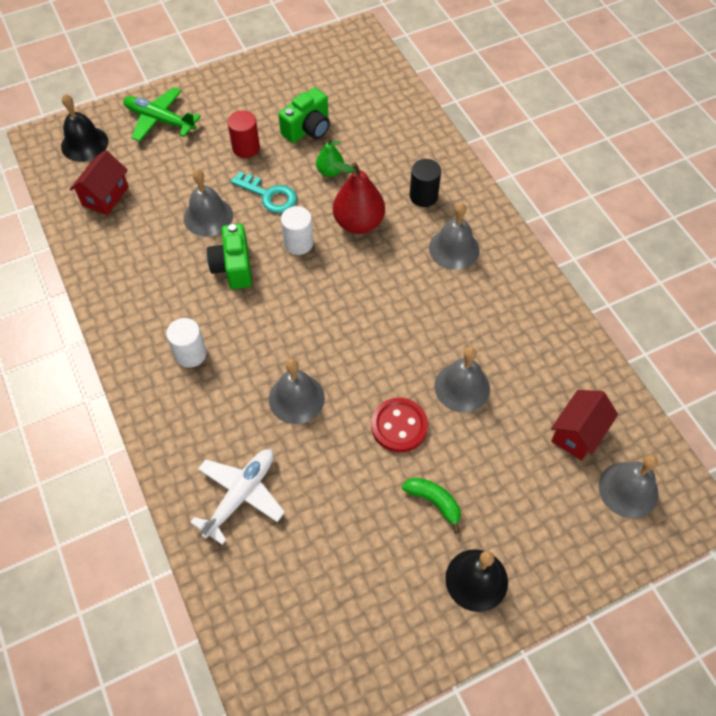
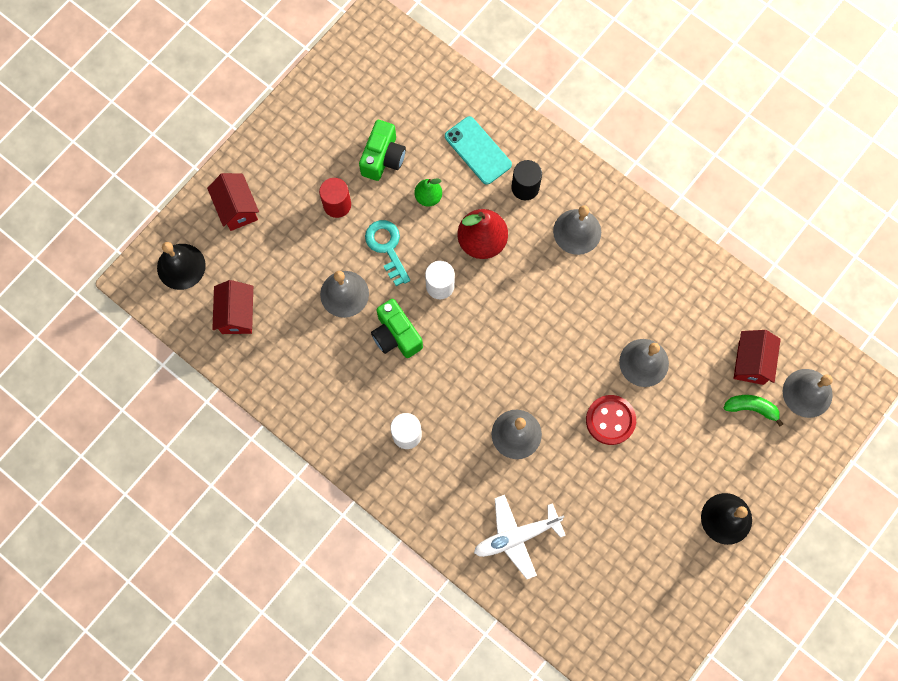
camera: 25 degrees left, 15 degrees up
(160, 120) = (237, 208): green plane -> red house
(240, 495) = (516, 536): white plane -> white plane turned 120 degrees counterclockwise
(269, 195) = (387, 247): turquoise key -> turquoise key turned 120 degrees counterclockwise
(396, 153) = (478, 150): none -> turquoise phone
(434, 502) = (667, 471): green banana -> green banana (751, 408)

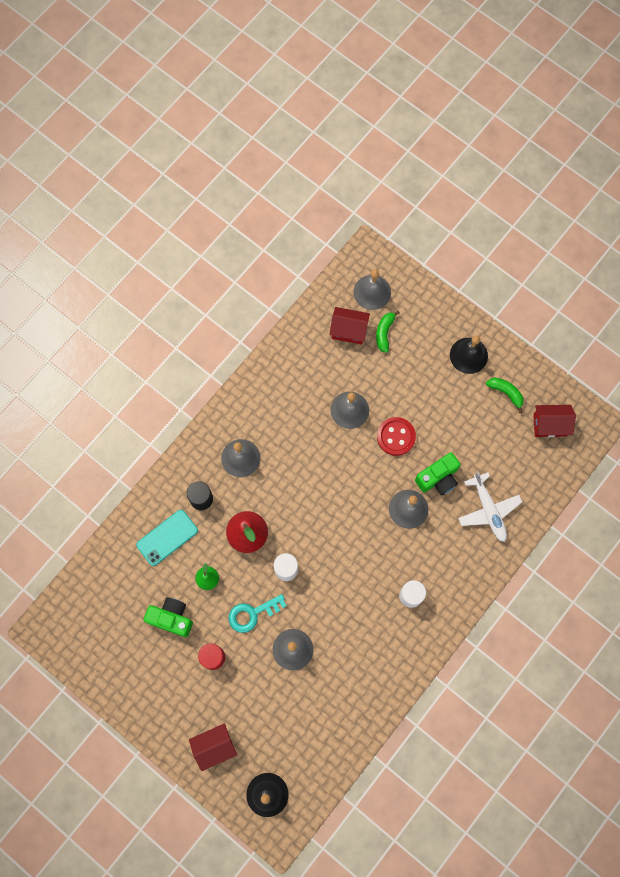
camera: 90 degrees left, 0 degrees up
(237, 314) = (310, 742): red house -> red house (549, 425)
(396, 335) = (328, 605): green camera -> green camera (438, 478)
(676, 567) = (506, 393): none -> green banana

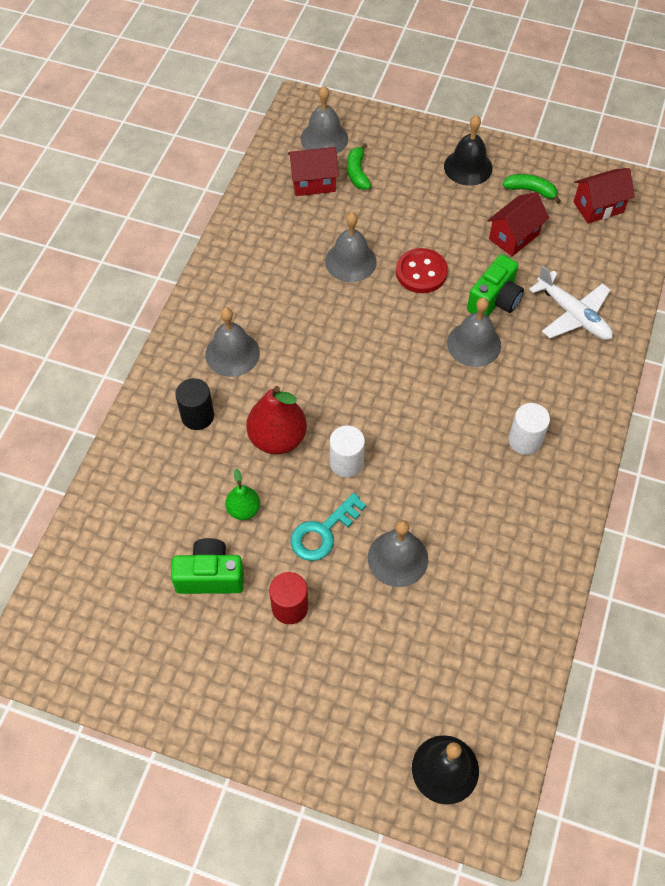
camera: 20 degrees left, 15 degrees down
(167, 537) = (167, 477): turquoise phone -> none
(215, 746) = (339, 728): red house -> red house (514, 236)

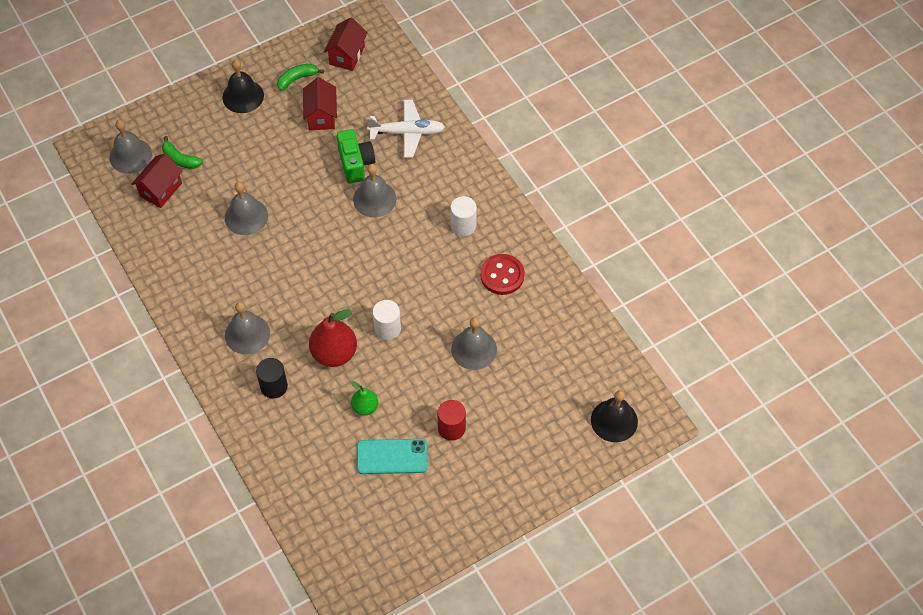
camera: 50 degrees left, 0 degrees up
(210, 576) = (392, 457): green camera -> turquoise phone
(323, 532) = (420, 375): turquoise key -> none
(421, 272) = (295, 185): red button -> red button (502, 275)

